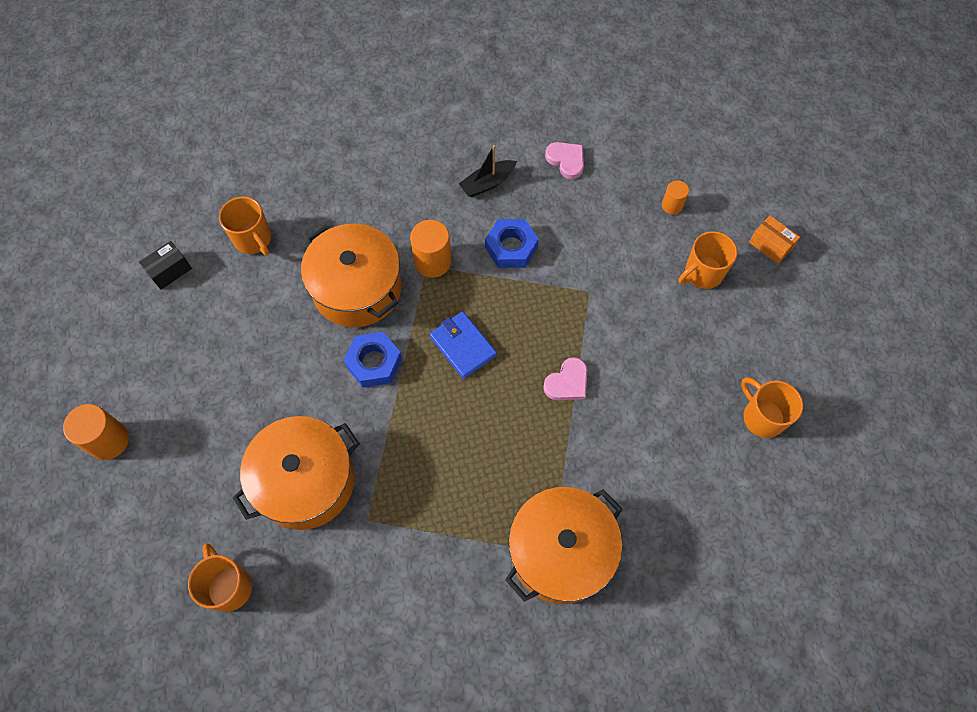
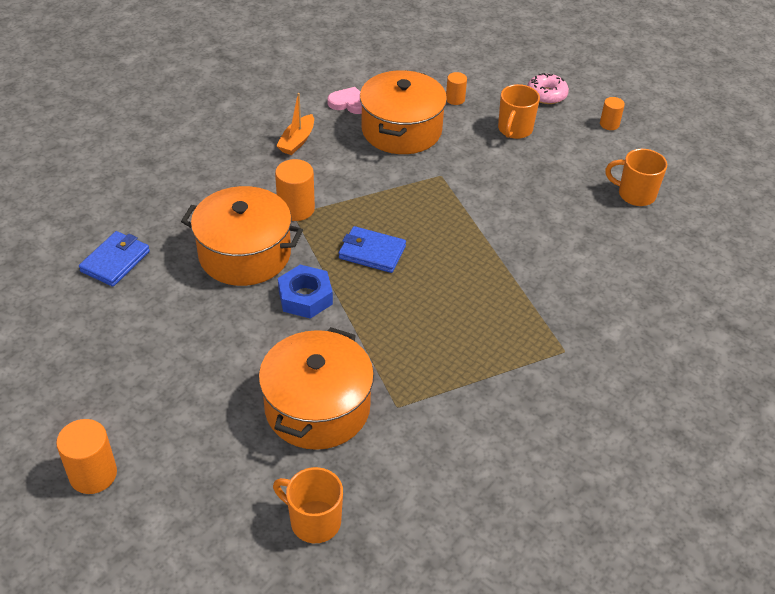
camera: 35 degrees left, 20 degrees down
(170, 271) = (48, 318): black box -> none
(253, 239) = (115, 261): orange mug -> blue wallet
(487, 183) = (297, 141): black boat -> orange boat
(511, 247) = (354, 173): blue nut -> none
(560, 551) = (571, 346): orange pot -> orange pot (401, 130)
(567, 382) = (477, 238): pink heart -> none
(770, 245) = (546, 95): orange box -> pink donut
(806, 316) = (609, 124): none -> orange cylinder

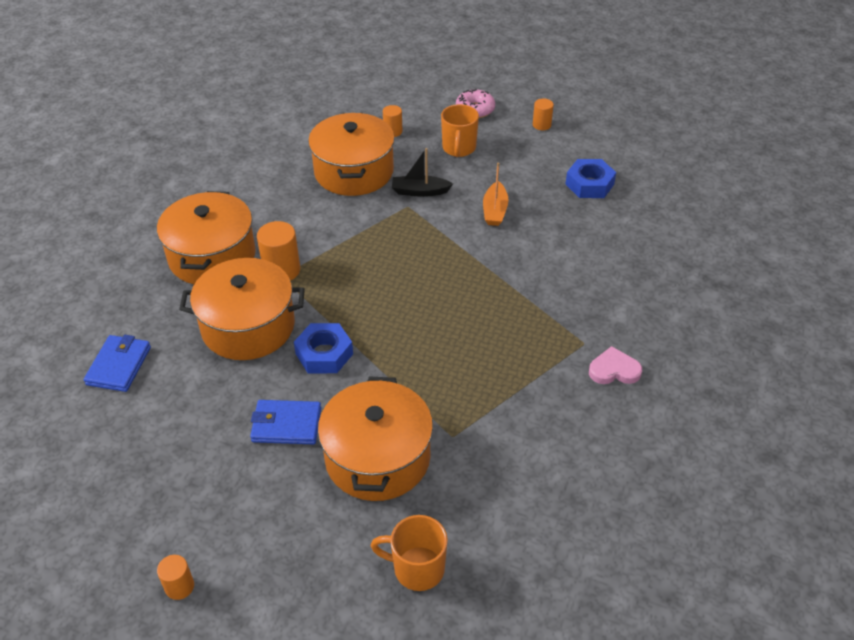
camera: 15 degrees left, 0 degrees up
(93, 474) = (179, 586): orange cylinder -> orange cylinder, size x0.59
(237, 181) = (212, 256): none -> orange pot
(297, 141) = (257, 204): orange boat -> orange boat (495, 210)
(349, 103) = (293, 157): pink heart -> pink heart (614, 370)
(372, 252) = (371, 295): blue wallet -> blue wallet (286, 425)
(458, 163) = (420, 191): none -> black boat
(635, 194) = (589, 184): orange mug -> blue nut

